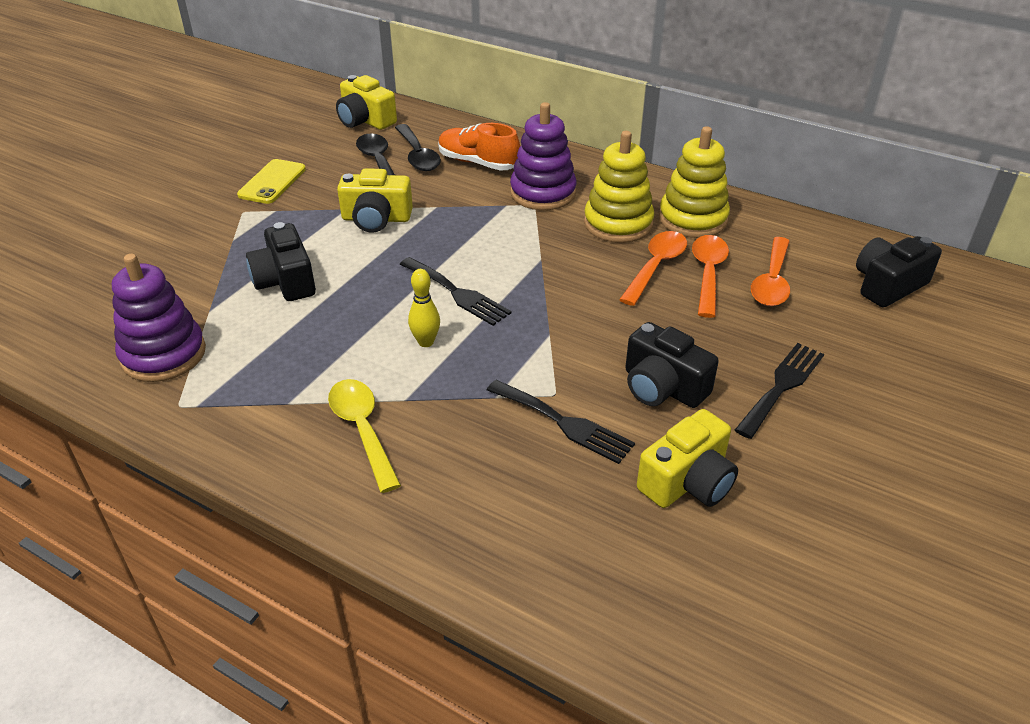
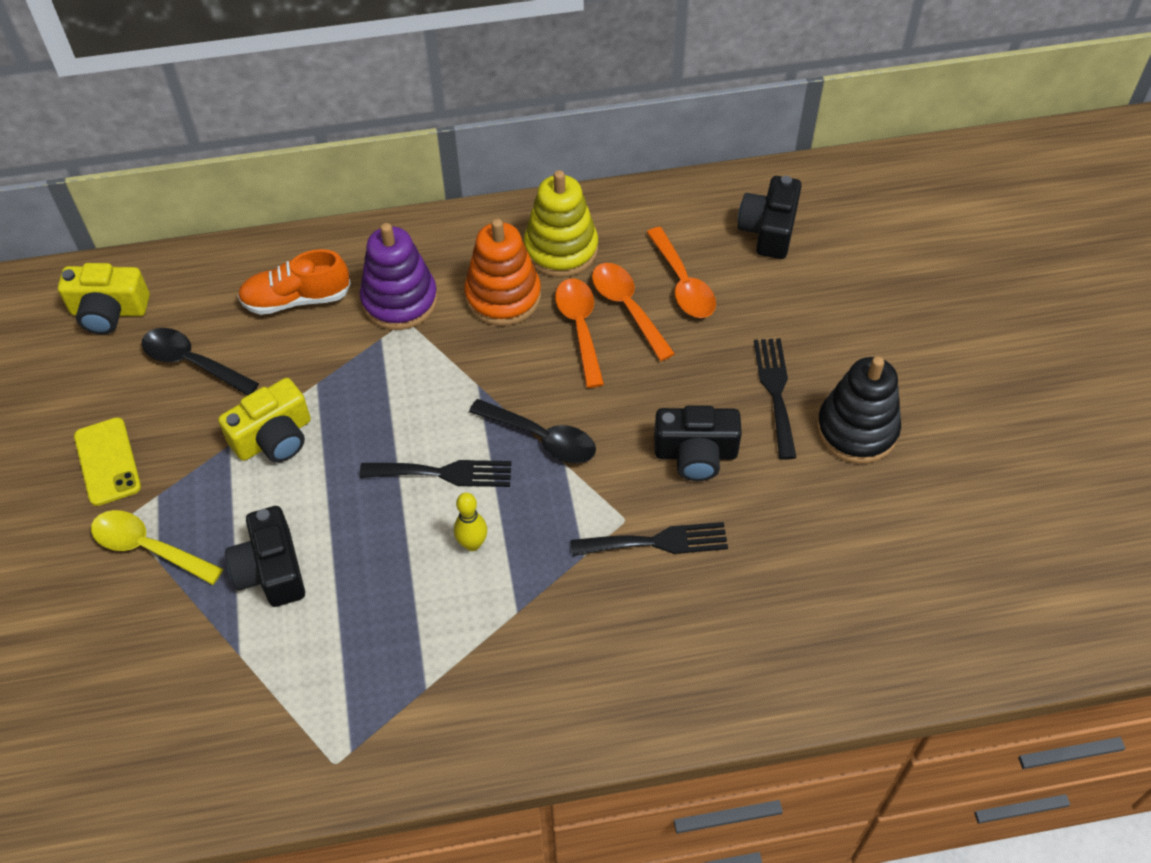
camera: 40 degrees left, 15 degrees up
(163, 354) = (255, 728): purple stacking toy -> none
(285, 281) = (271, 570): black camera -> black camera turned 45 degrees clockwise
(363, 430) = (514, 665): yellow spoon -> yellow spoon (148, 548)
(417, 155) = (223, 327): black spoon -> black spoon (541, 438)
(618, 224) = (503, 296): yellow stacking toy -> orange stacking toy
(687, 481) = (785, 528): yellow camera -> none
(835, 454) = (856, 430): none -> black stacking toy

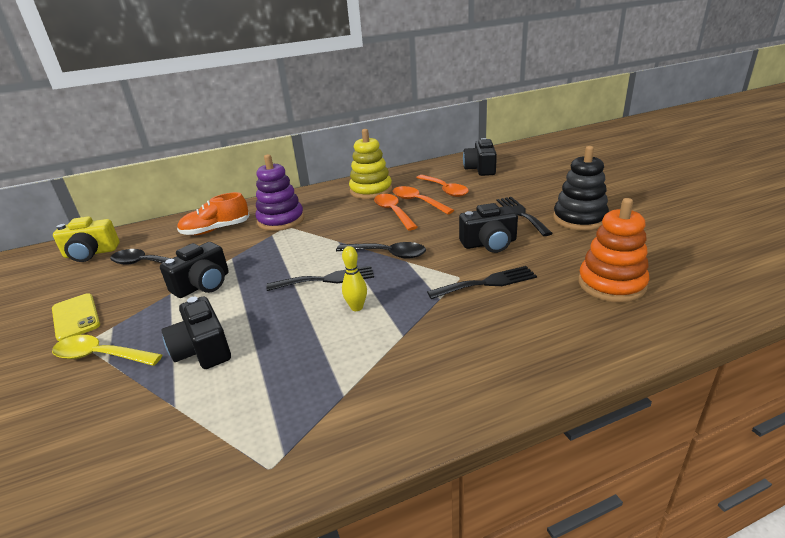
camera: 10 degrees left, 25 degrees down
(274, 437) = (203, 285): yellow camera -> black camera
(503, 296) = (343, 209): orange stacking toy -> orange stacking toy (611, 284)

